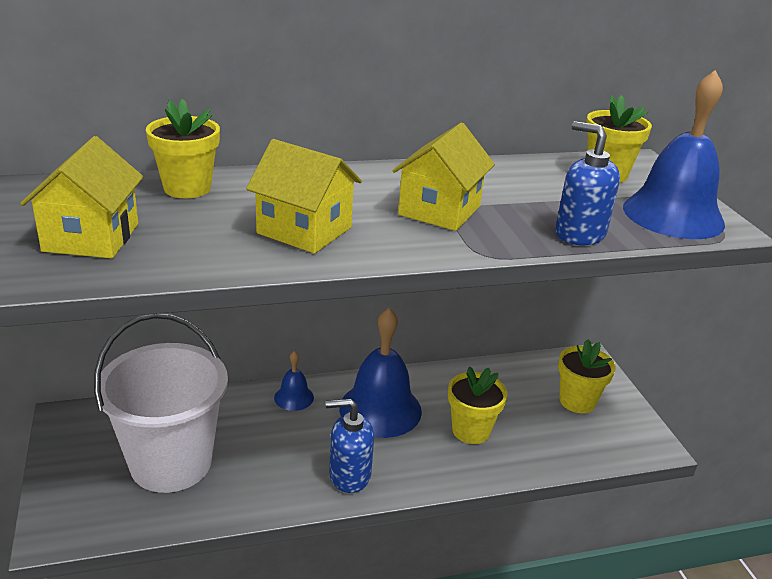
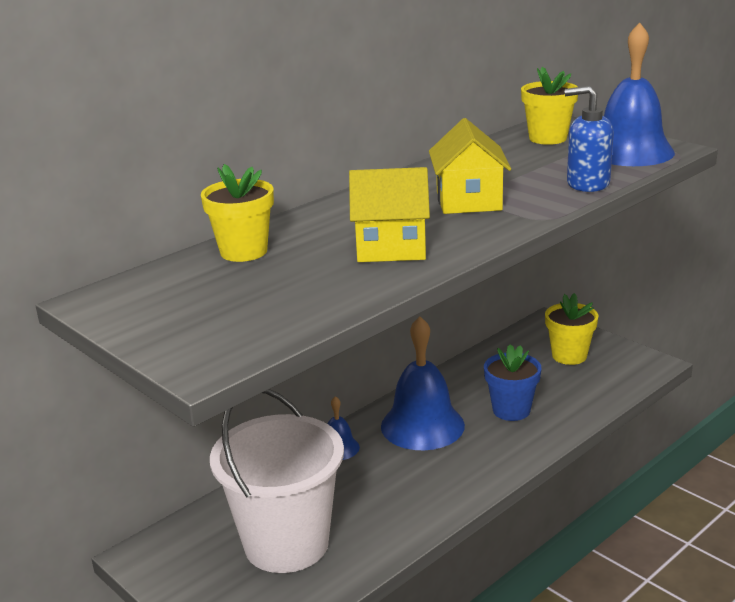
camera: 25 degrees left, 5 degrees down
(91, 237) = (228, 311): yellow house -> none
(349, 475) = (450, 483): blue soap dispenser -> none
(471, 430) = (511, 410): yellow flower pot -> blue flower pot

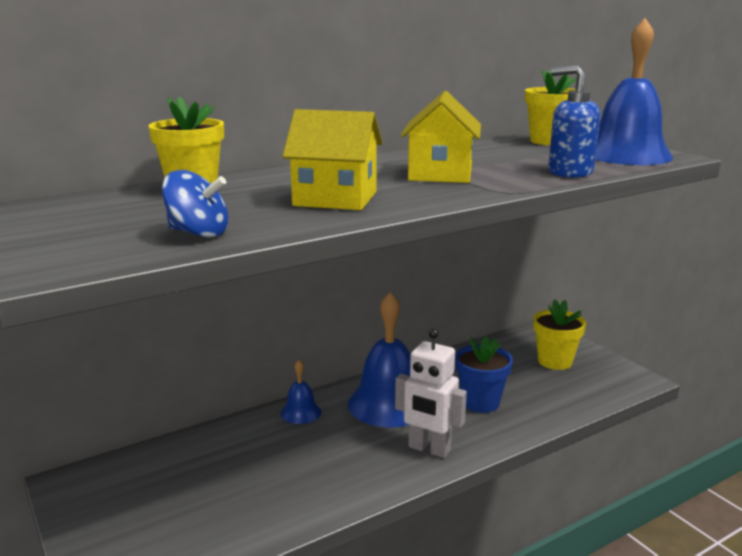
camera: 10 degrees right, 5 degrees down
(286, 543) = (206, 495): white bucket -> none
(298, 308) = (198, 233): none -> blue spinning top
(479, 465) = (429, 449): none -> white robot

